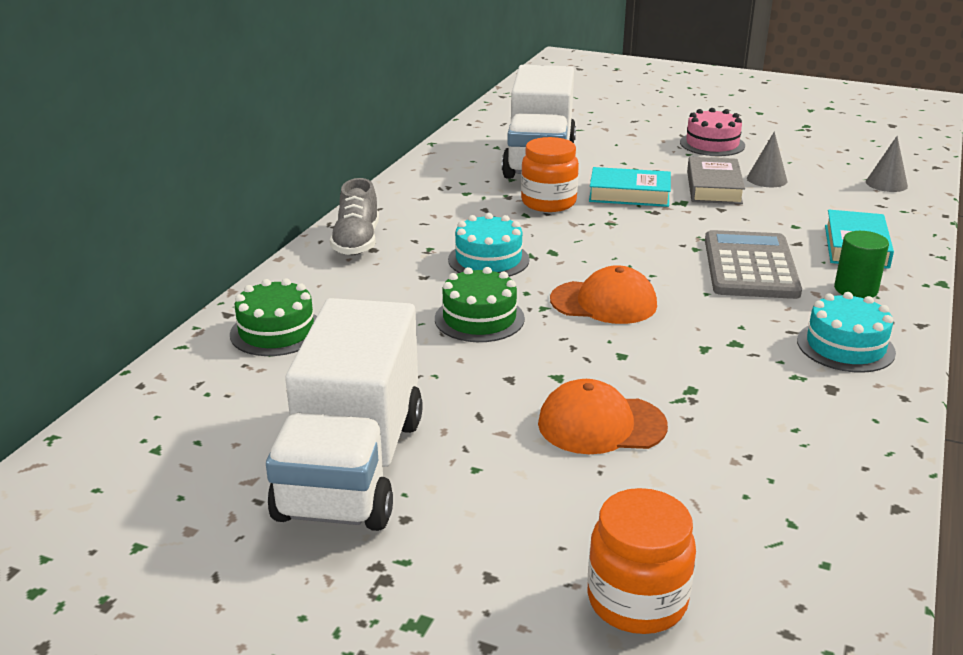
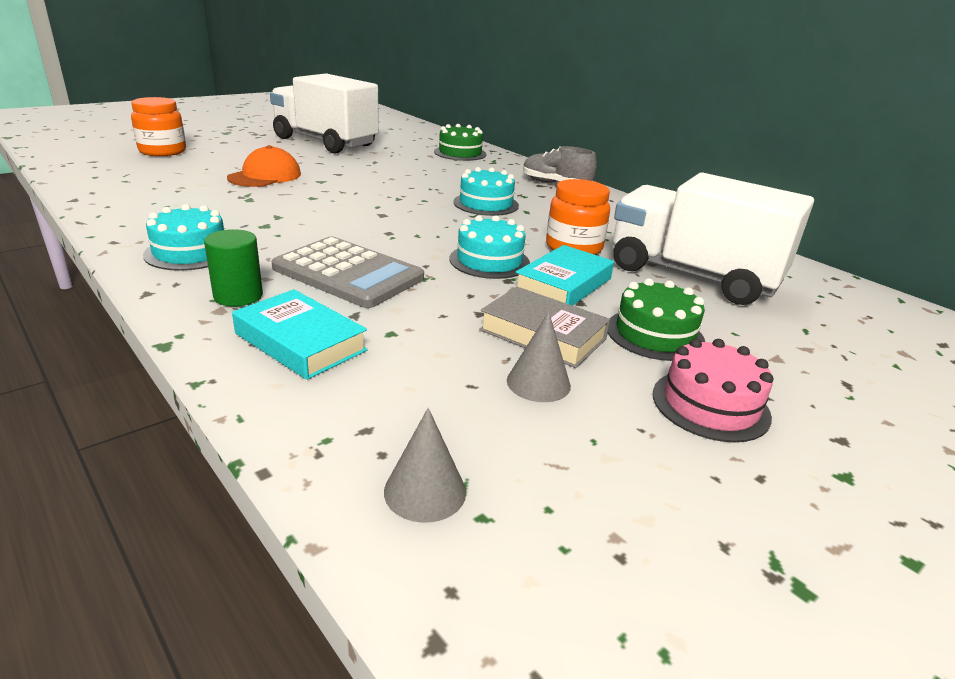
camera: 115 degrees right, 0 degrees up
(479, 318) = (410, 183): green cake -> green cake (655, 334)
(604, 302) = (378, 212): orange cap -> none
(632, 225) = (489, 261): none -> turquoise cake

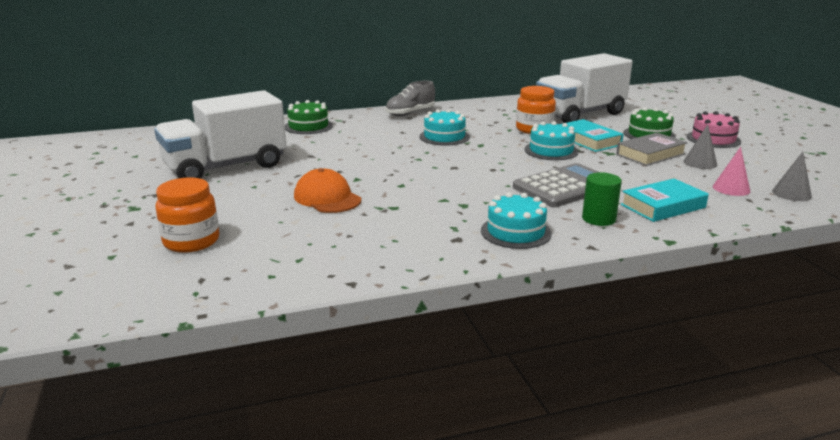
camera: 65 degrees left, 5 degrees down
(415, 412) = (731, 188): none -> pink cone

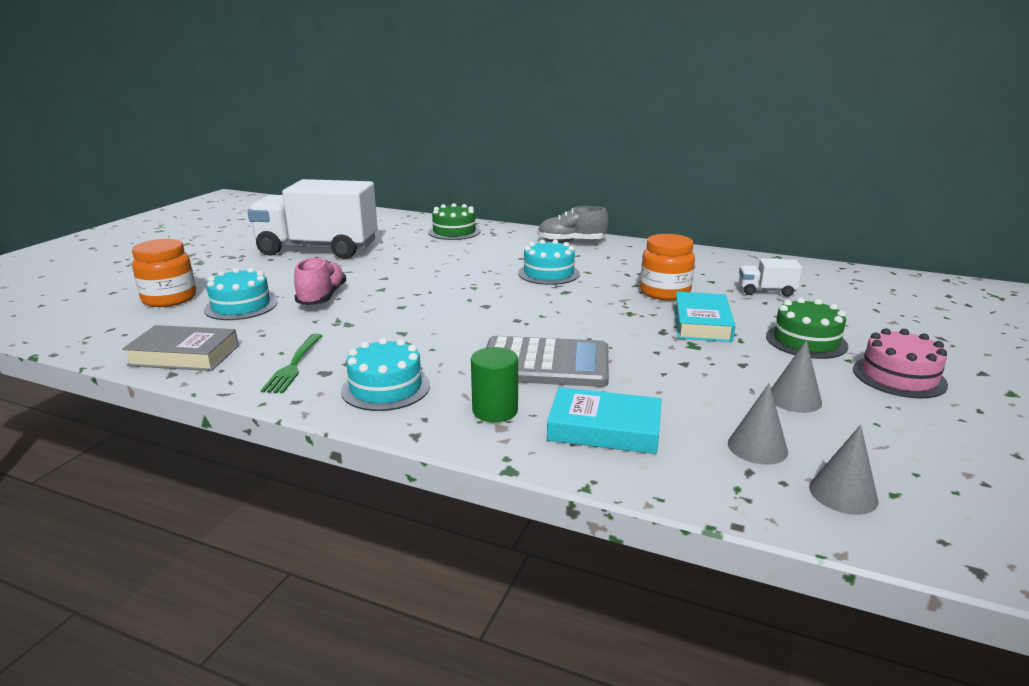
camera: 40 degrees right, 0 degrees up
(327, 198) = (322, 297): orange cap -> pink shoe
(426, 243) = (294, 365): none -> green fork
(551, 150) = (627, 320): turquoise cake -> turquoise cake (241, 306)
(580, 114) = (766, 291): white truck -> white truck, size x0.41
(650, 154) = (745, 365): grey book -> grey book (184, 355)
(731, 188) = (757, 447): pink cone -> grey cone

